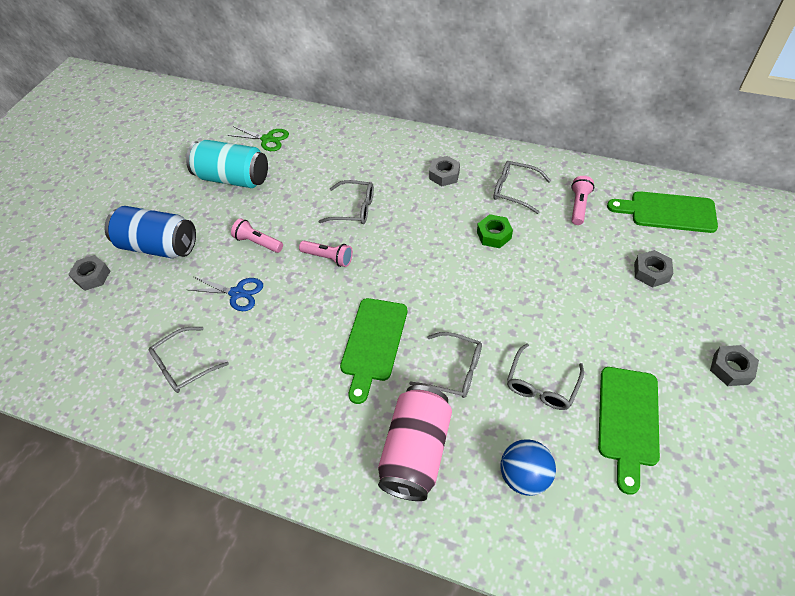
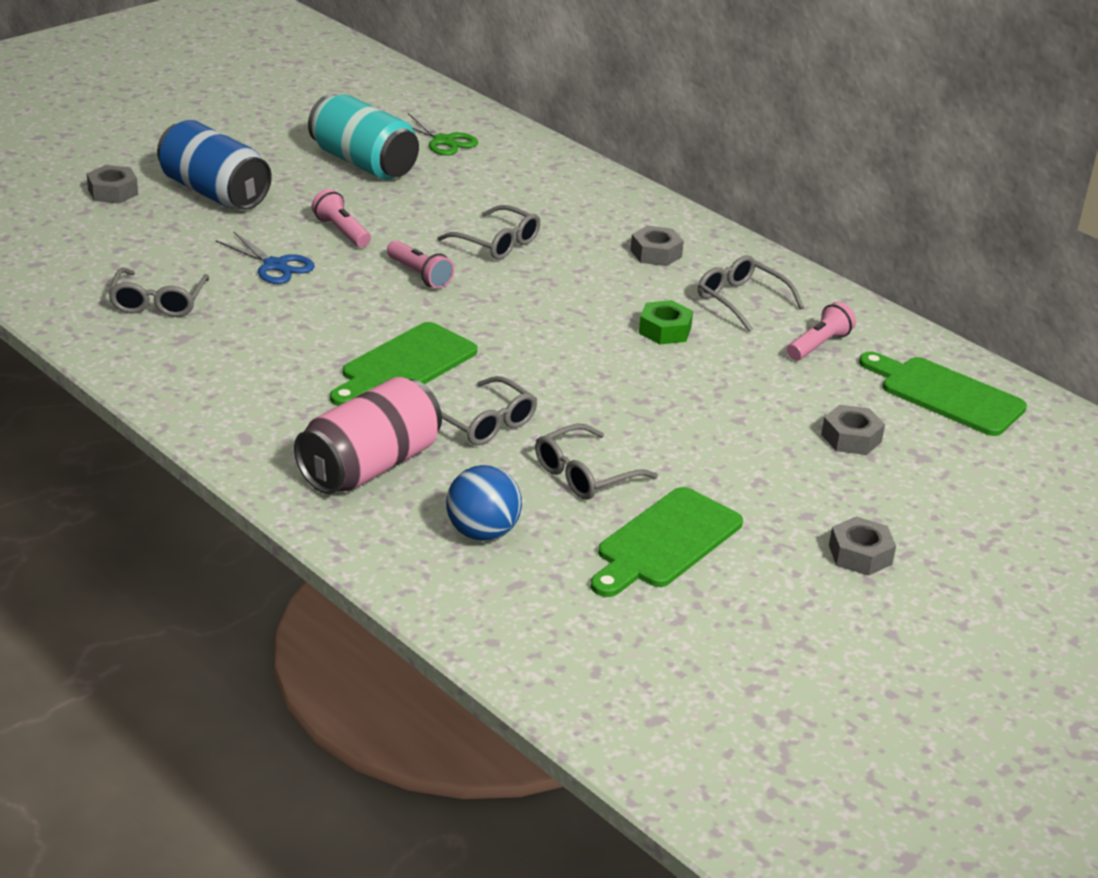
camera: 20 degrees right, 20 degrees down
(184, 366) = (158, 302): grey glasses -> grey glasses turned 75 degrees counterclockwise

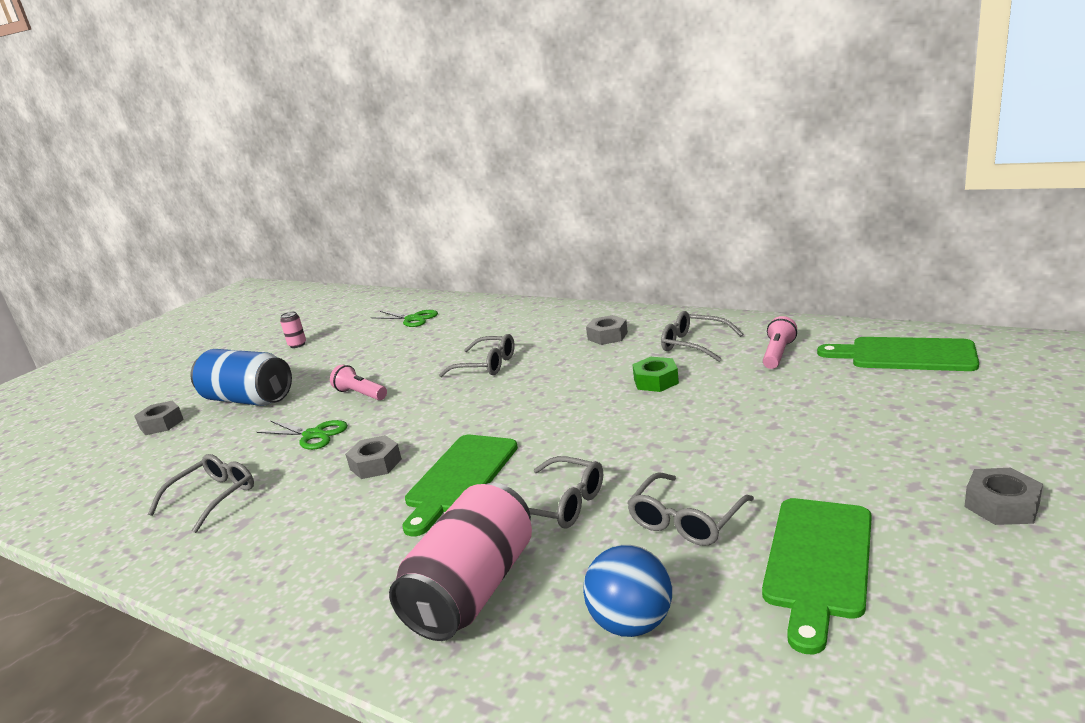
camera: 10 degrees left, 10 degrees down
(158, 302) = (213, 497): grey glasses -> grey glasses turned 135 degrees counterclockwise
(275, 266) = (313, 435): blue scissors -> green scissors
(290, 130) = (297, 345): none -> pink can
(363, 163) = (360, 347): turquoise can -> none
(419, 275) = (437, 404): pink flashlight -> none
(851, 438) = (875, 409): grey nut -> grey nut (375, 464)

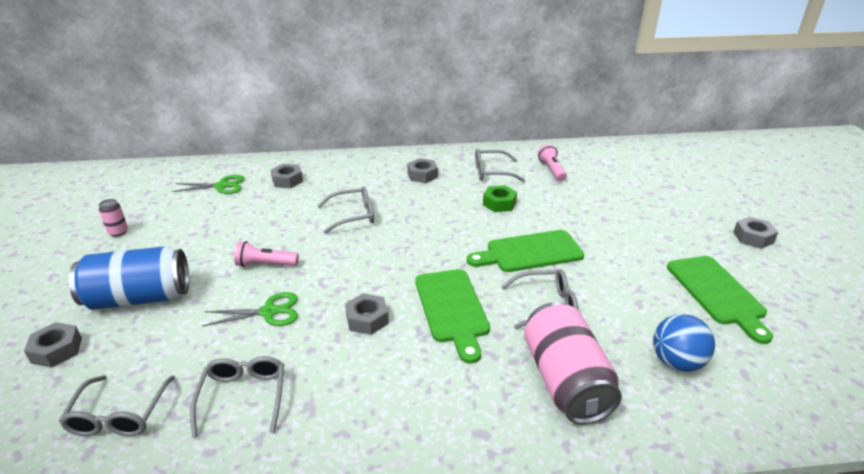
camera: 40 degrees left, 10 degrees up
(471, 322) = (287, 180): none -> grey nut
(686, 520) = (629, 291): grey glasses -> grey glasses (119, 415)
(905, 355) = (620, 160): green cutting board -> green cutting board (529, 252)

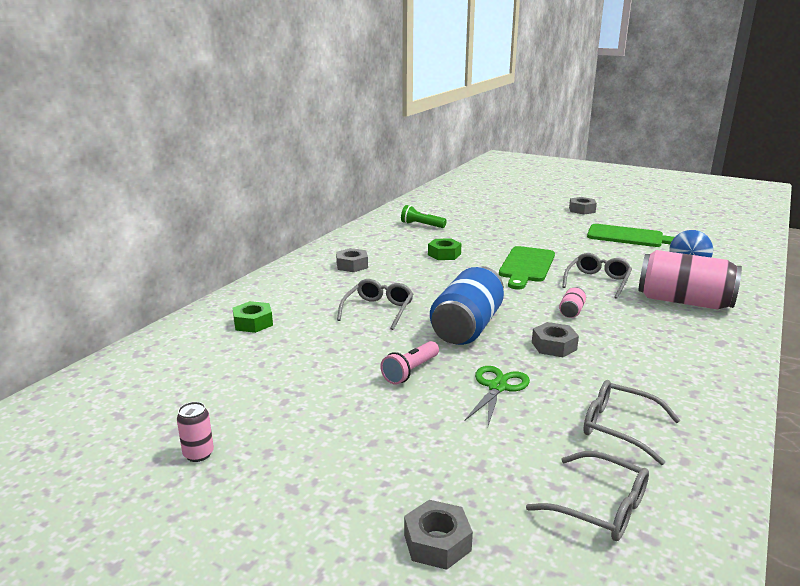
camera: 55 degrees left, 10 degrees down
(139, 298) = (386, 461): blue can -> blue can (467, 327)
(222, 186) = (197, 361): green scissors -> none
(287, 180) = (253, 323): grey nut -> green nut
(452, 309) = (571, 311): green cutting board -> pink can
(492, 172) = (391, 242): grey glasses -> none
(551, 170) = (421, 225): pink flashlight -> green flashlight

